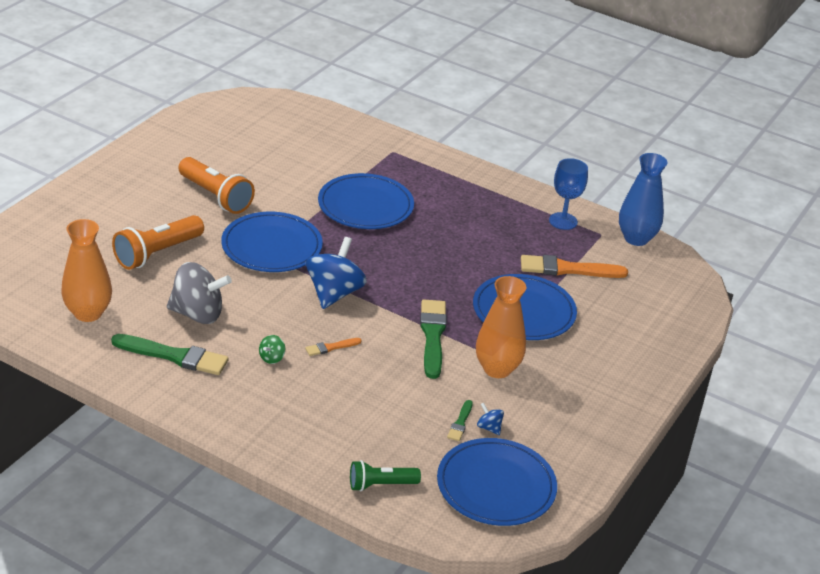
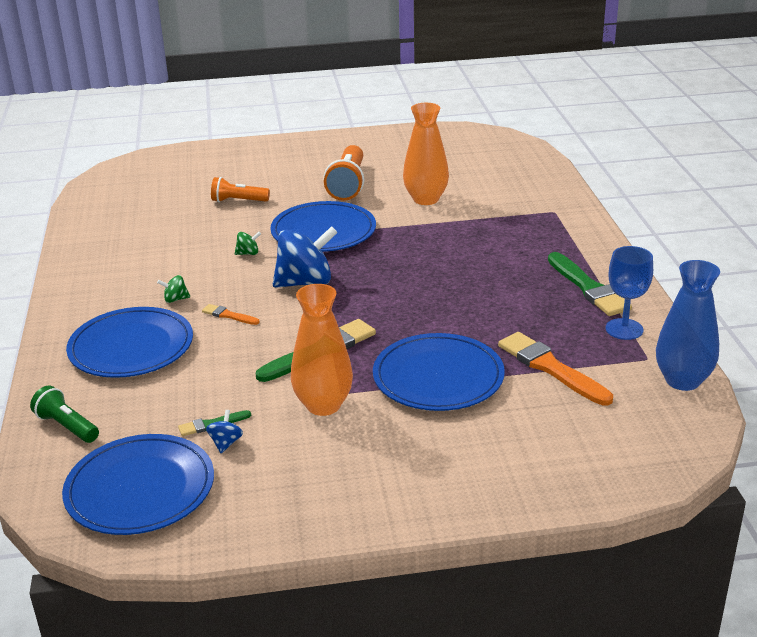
camera: 55 degrees right, 5 degrees down
(88, 313) = (127, 214): orange vase -> orange vase (426, 199)
(157, 253) = (238, 201): orange flashlight -> orange flashlight, size x0.62
(174, 356) = (121, 264): green brush -> green brush (588, 288)
(197, 314) = (187, 248): grey spinning top -> none
(252, 293) = (248, 253): none -> green spinning top
(365, 205) = (452, 237): blue plate -> blue plate (131, 347)

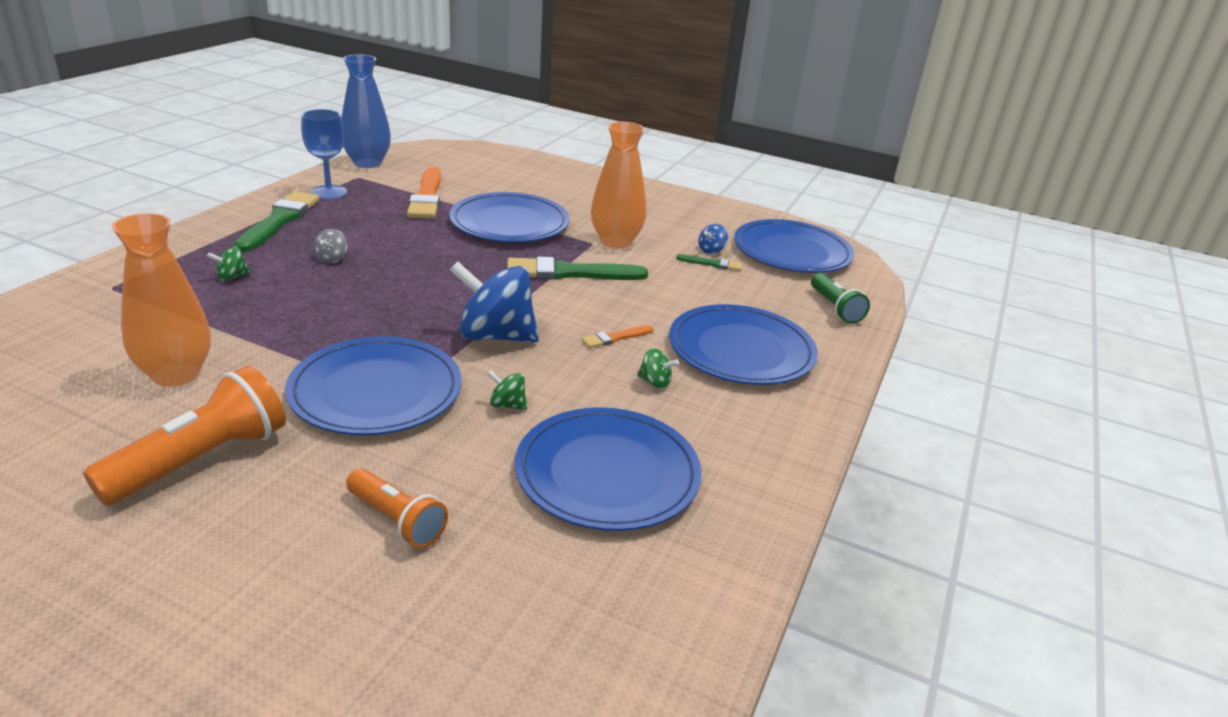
camera: 150 degrees left, 0 degrees up
(163, 248) = (607, 473): none -> blue plate
(228, 315) = (615, 338): orange brush -> orange brush turned 90 degrees clockwise
(491, 280) = (332, 259): none -> grey spinning top
(515, 243) = (232, 277): none -> green spinning top

